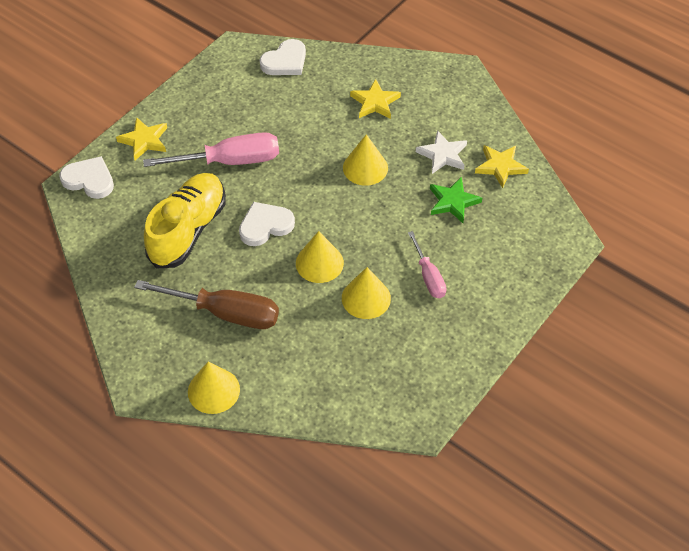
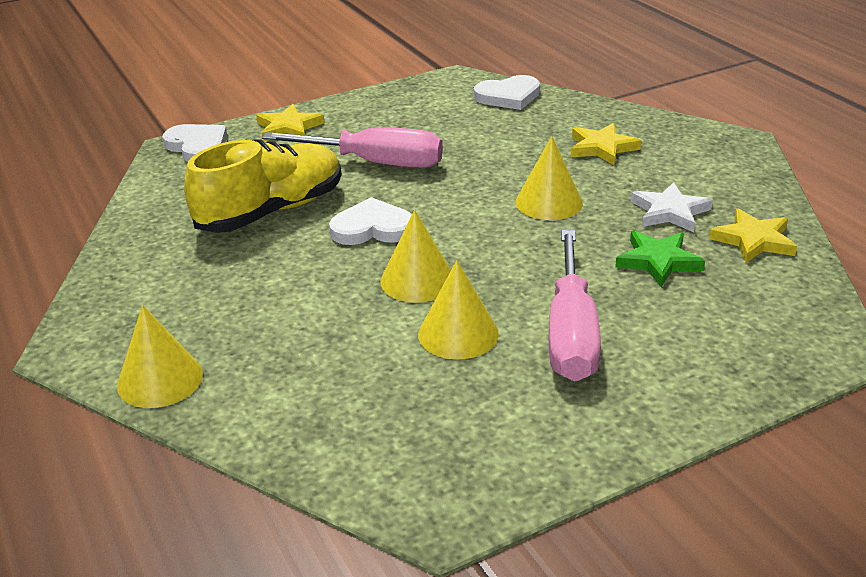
camera: 25 degrees right, 20 degrees down
(224, 313) = (247, 300): brown screwdriver -> none
(428, 276) = (571, 332): pink screwdriver -> pink screwdriver, size x1.74

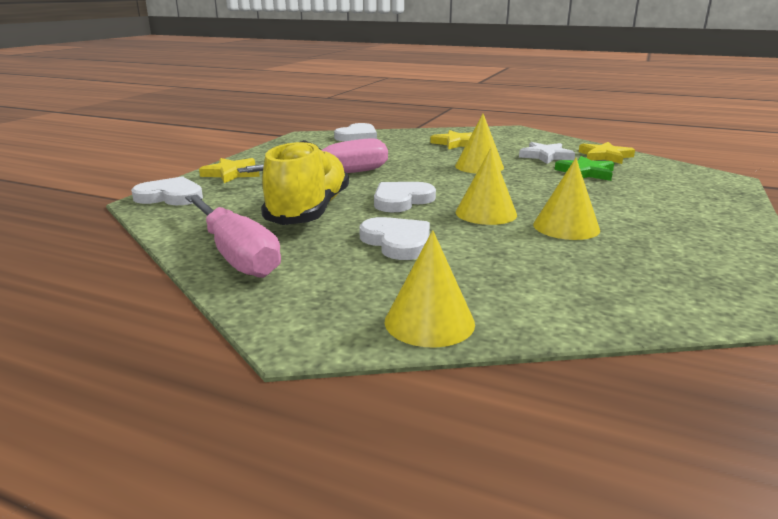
camera: 40 degrees left, 10 degrees down
(276, 284) = (397, 242): none -> white heart
(571, 332) = (618, 208): pink screwdriver -> pink screwdriver (236, 254)

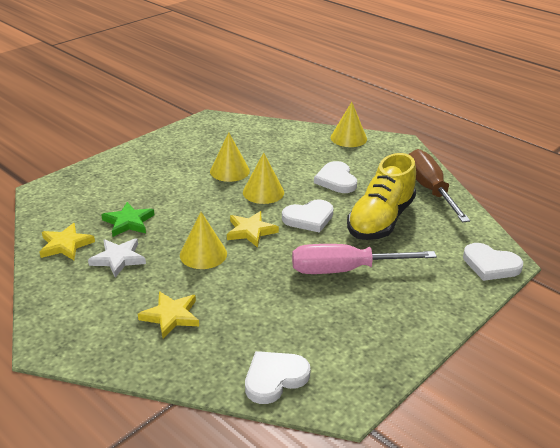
camera: 160 degrees left, 10 degrees up
(232, 174) = (443, 296): yellow star -> yellow star (250, 231)
(236, 254) = (430, 190): pink screwdriver -> brown screwdriver

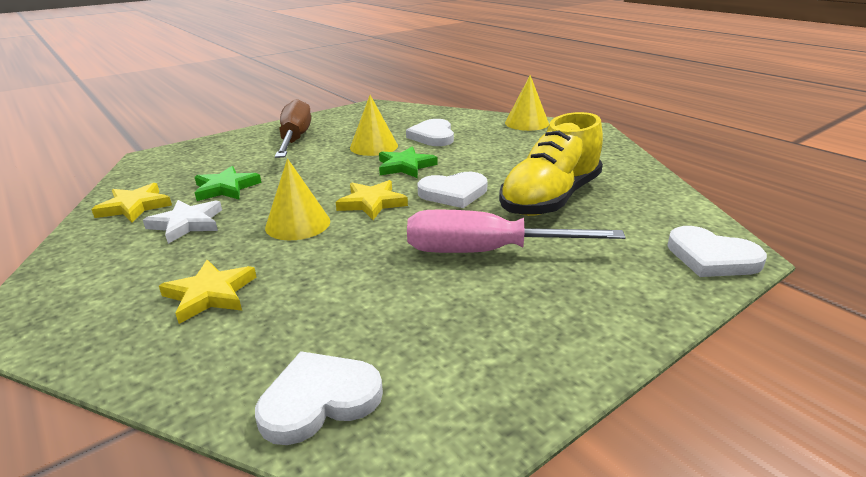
camera: 10 degrees right, 5 degrees down
(263, 192) = (405, 166): yellow cone -> green star
(336, 180) = (501, 158): white heart -> white heart (433, 136)
(430, 190) = (623, 171): brown screwdriver -> brown screwdriver (295, 139)

